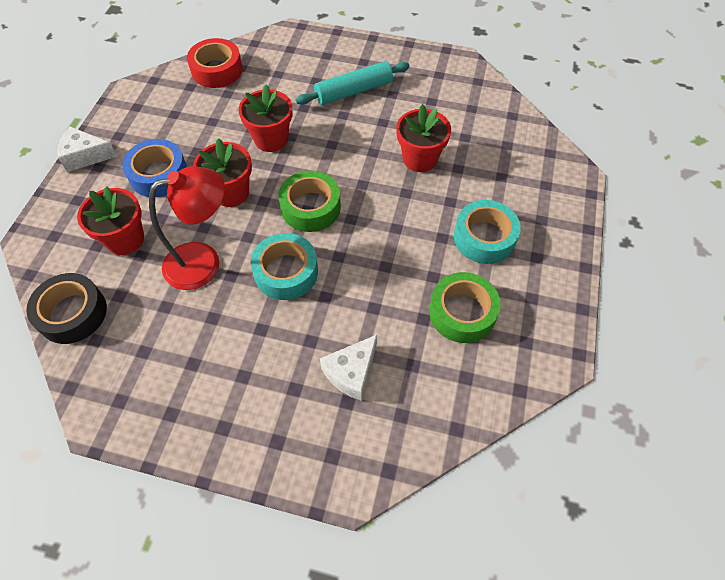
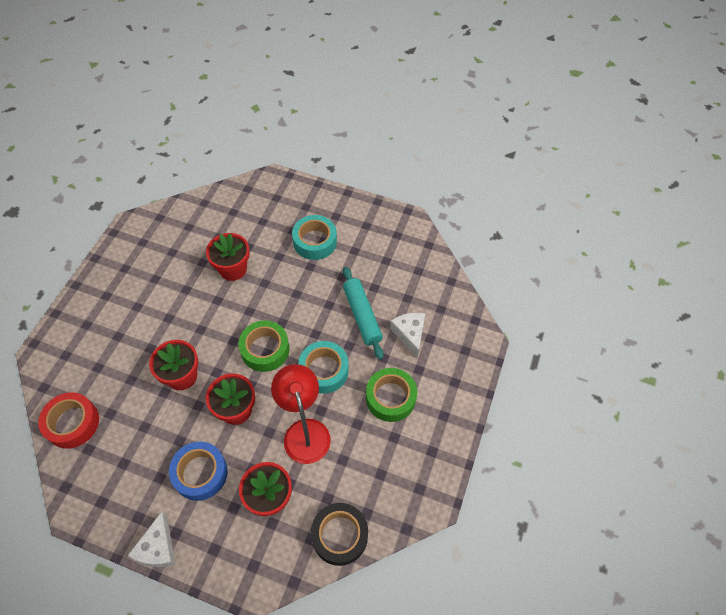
camera: 85 degrees left, 0 degrees up
(351, 372) = (409, 334): white cheese -> white cheese turned 150 degrees counterclockwise
(353, 91) = (142, 307): turquoise rolling pin -> turquoise rolling pin (362, 315)
(462, 312) = (372, 265): green tape -> green tape (390, 398)

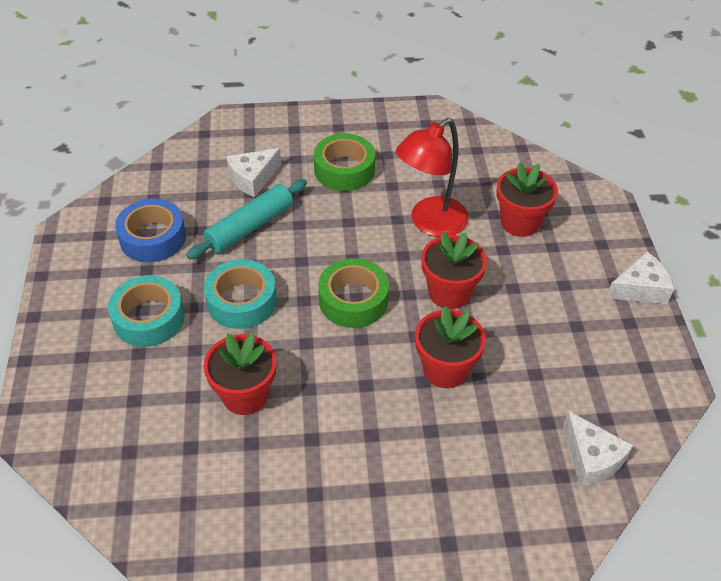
camera: 115 degrees left, 10 degrees down
(72, 423) = (591, 458): red tape -> white cheese
(200, 473) = (542, 291): blue tape -> blue tape (153, 238)
(324, 370) = (346, 234): turquoise tape -> turquoise tape (241, 301)
(339, 535) = (512, 160): black tape -> none

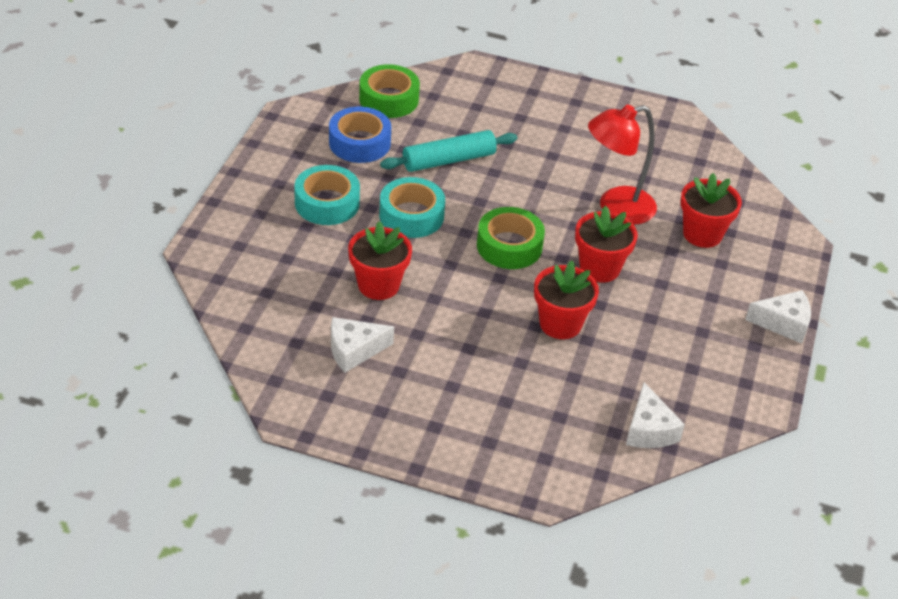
camera: 20 degrees right, 5 degrees down
(253, 178) = (472, 122): white cheese -> white cheese (354, 350)
(344, 170) = (561, 140): green tape -> green tape (389, 99)

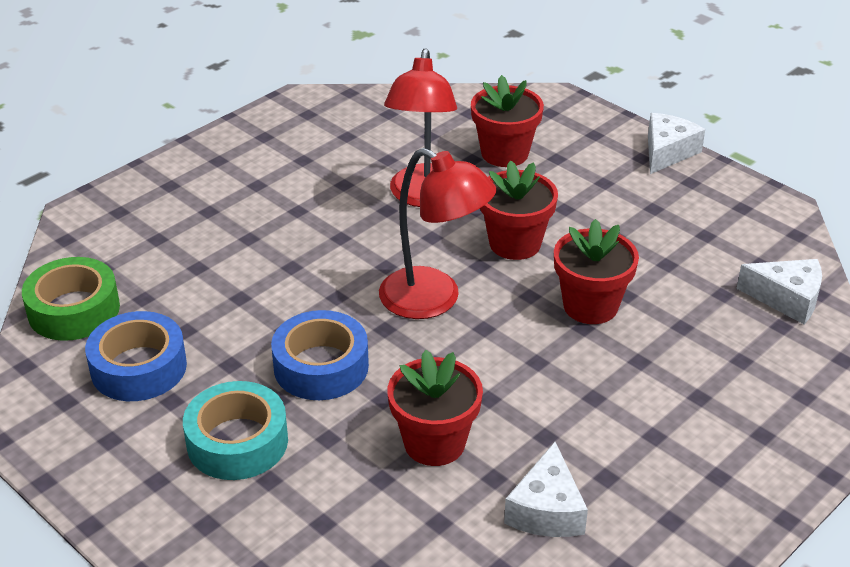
camera: 60 degrees left, 5 degrees down
(411, 215) = (321, 366): turquoise tape -> blue tape
(449, 160) = (240, 297): turquoise rolling pin -> none
(509, 246) = (434, 300): green tape -> red lamp

